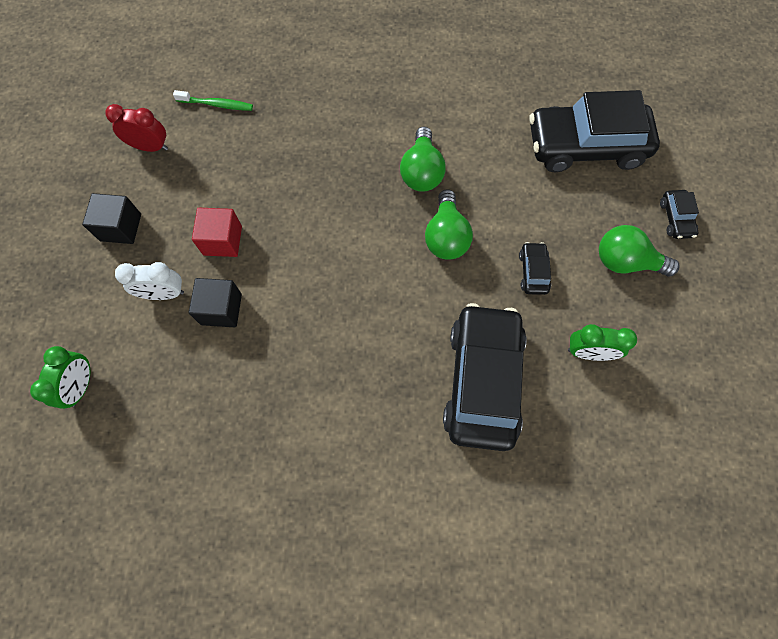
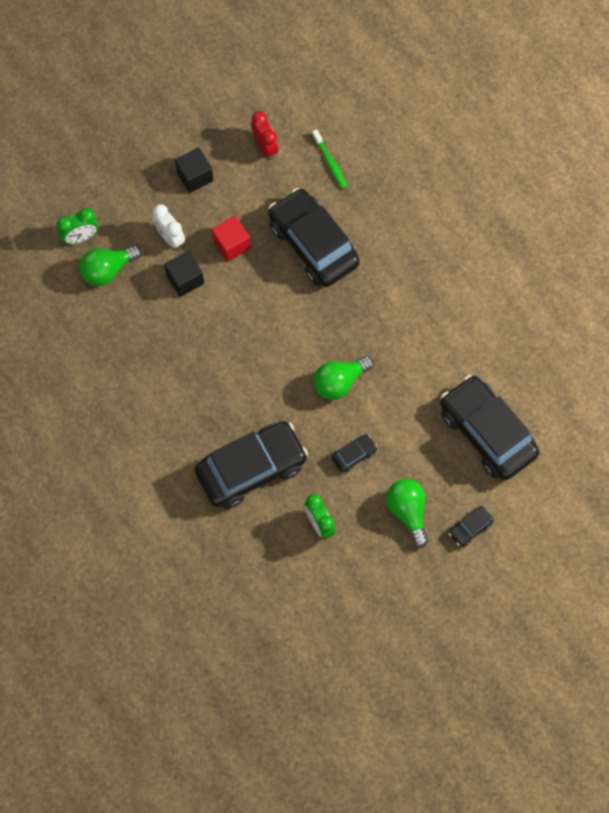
camera: 55 degrees right, 0 degrees up
(285, 169) = (313, 244): none -> black car
(421, 172) = (379, 334): green light bulb -> green light bulb (108, 270)

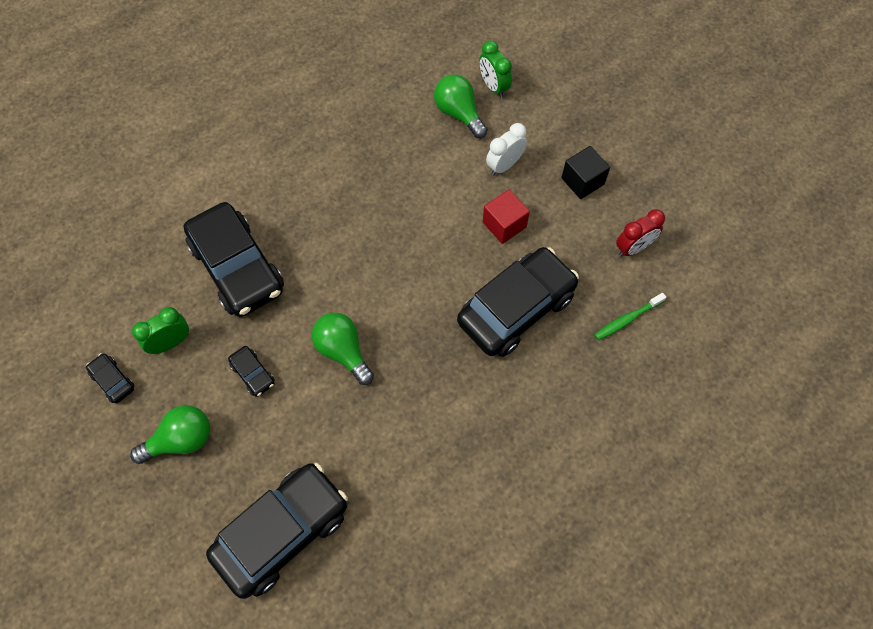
camera: 85 degrees right, 5 degrees down
(185, 279) = (456, 184): black cube -> none
(470, 528) = (157, 517): black car -> black car (113, 381)

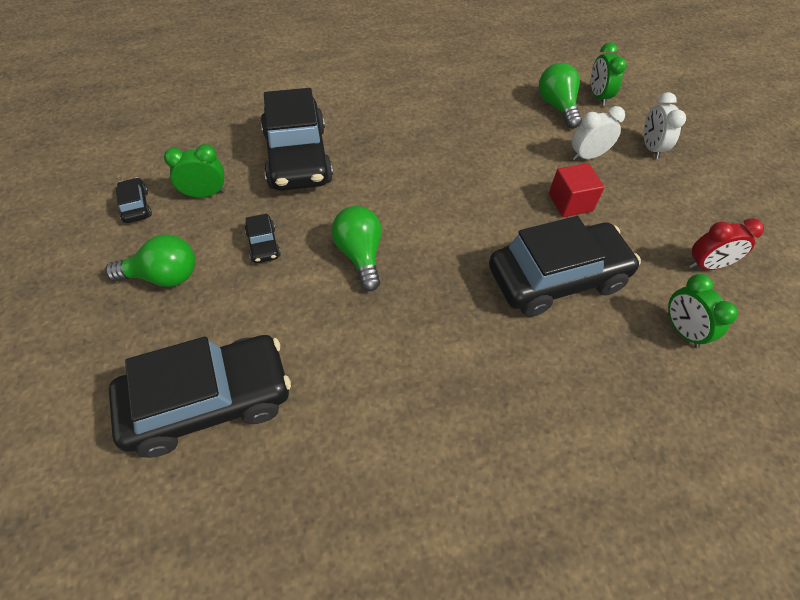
camera: 20 degrees right, 10 degrees down
(558, 134) = (651, 148): none -> white clock
(582, 181) = (666, 192): black cube -> none
(627, 319) = (682, 330): green toothbrush -> green clock

